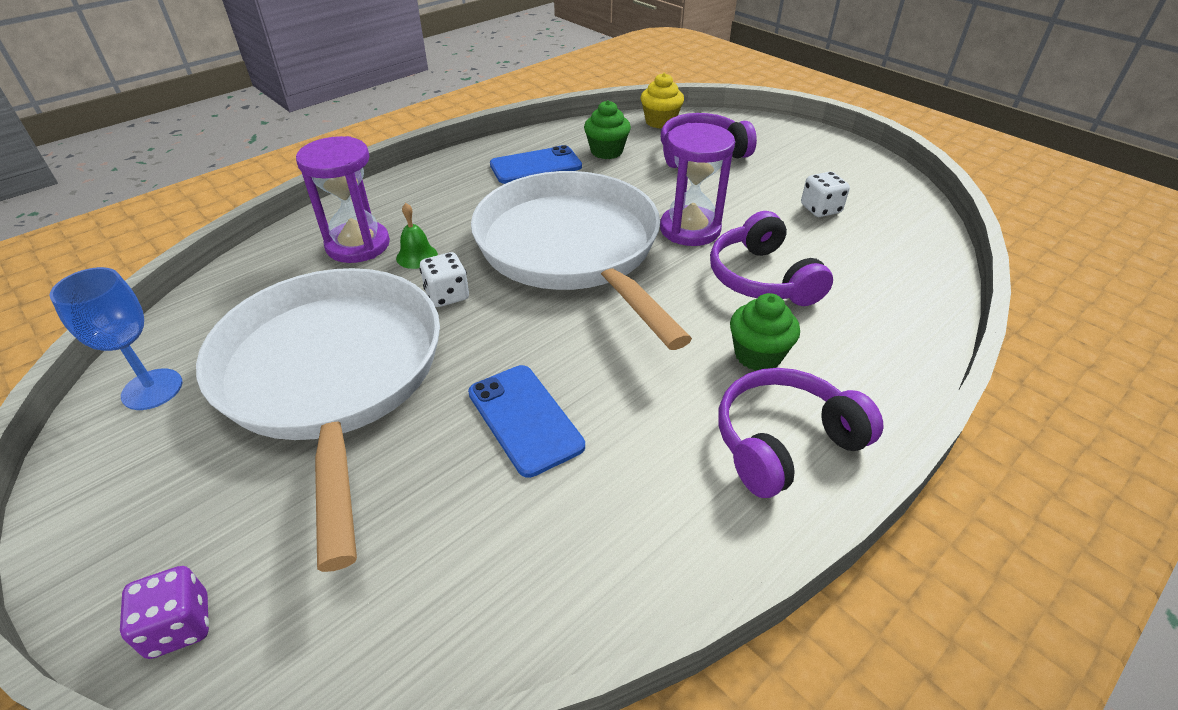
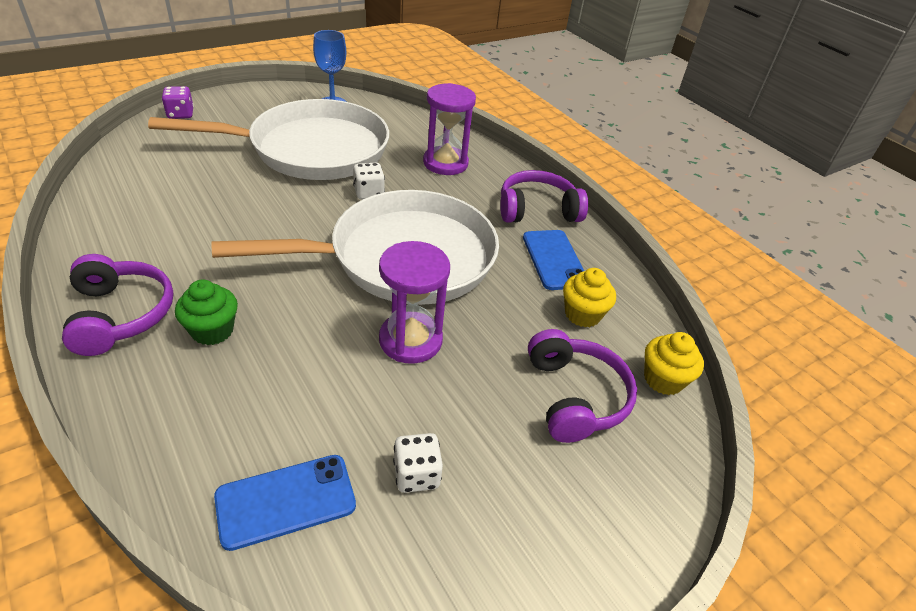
camera: 95 degrees right, 0 degrees up
(417, 256) = (422, 185): green bell -> none
(524, 419) = (229, 208): blue phone -> blue phone (286, 501)
(606, 151) = (582, 314): green cupcake -> yellow cupcake
(762, 278) = (309, 369): purple headphones -> purple headphones (537, 210)

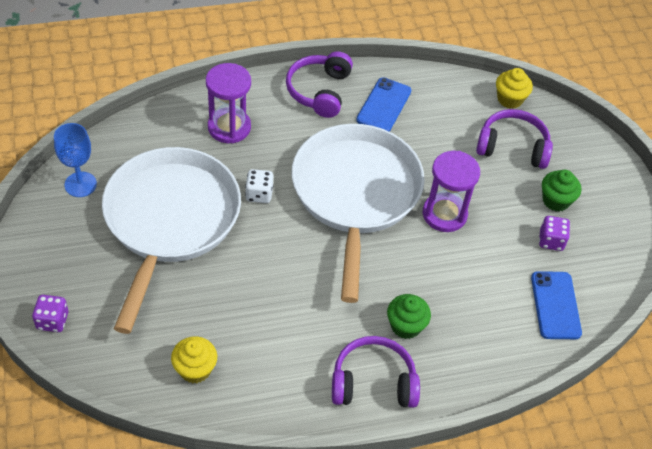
camera: 70 degrees left, 10 degrees up
(416, 474) = (551, 241): white dice -> purple dice
(502, 469) = (556, 200): none -> green cupcake
(554, 260) = (383, 105): blue phone -> blue phone turned 75 degrees counterclockwise
(582, 314) = (444, 113): yellow cupcake -> yellow cupcake (195, 369)

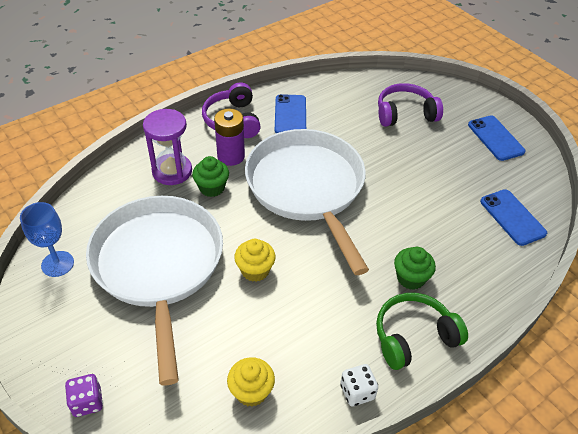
camera: 20 degrees left, 5 degrees down
(259, 194) = (227, 216): white dice -> white dice (357, 392)
(296, 131) = (231, 156): none -> purple battery
(373, 382) = (414, 337): purple headphones -> green headphones
(444, 214) = (386, 179): purple hourglass -> none
(509, 99) = (381, 82): yellow cupcake -> yellow cupcake (255, 270)
(551, 241) = (477, 171): purple dice -> none
(556, 200) = (461, 141): green cupcake -> green cupcake (212, 188)
(598, 211) = (495, 138): none -> blue phone

